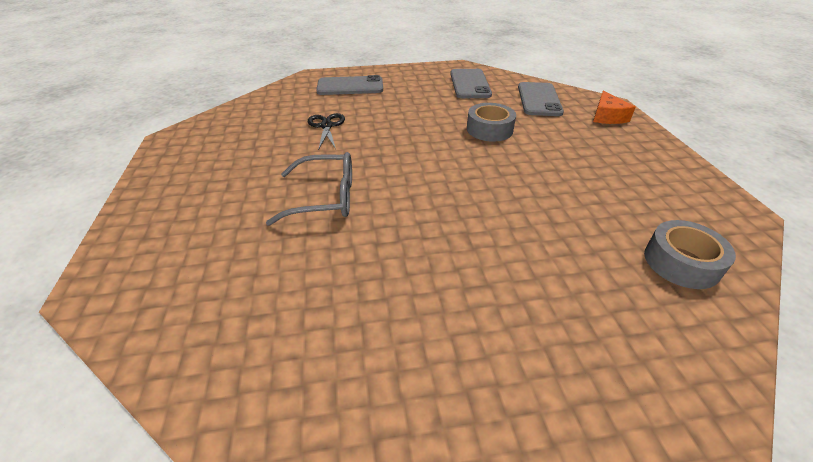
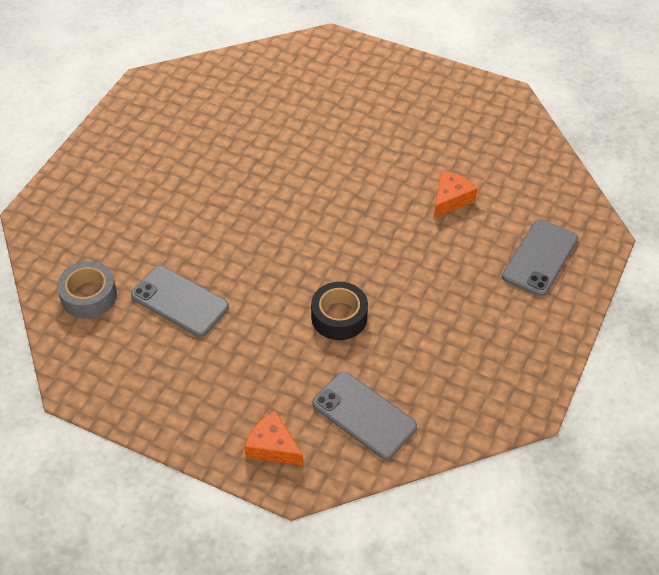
camera: 125 degrees right, 10 degrees up
(325, 198) = (330, 155): grey glasses -> none
(326, 126) = (450, 199): black scissors -> orange cheese
(470, 84) = (461, 377): grey phone -> grey phone (179, 301)
(489, 129) = (339, 317): grey tape -> black tape

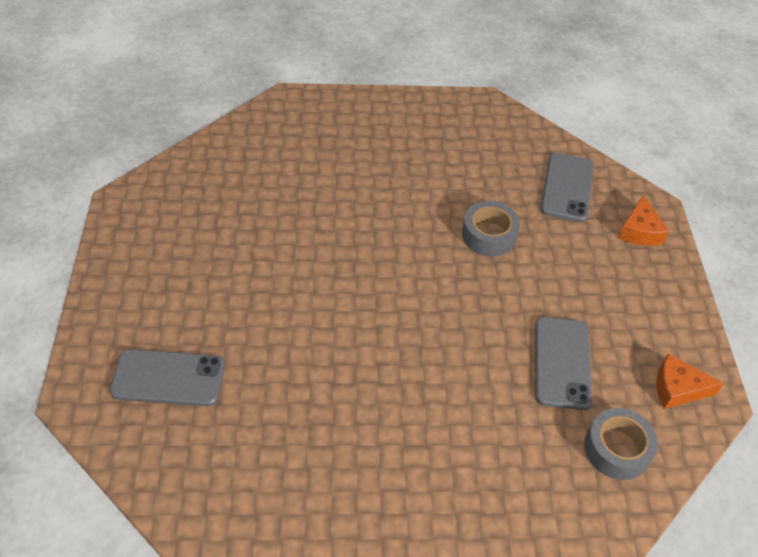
camera: 120 degrees left, 0 degrees up
(339, 317) = (488, 235): black tape -> grey tape
(450, 199) = (299, 203): orange cheese -> orange cheese (677, 388)
(540, 258) = (335, 129): grey phone -> grey phone (168, 378)

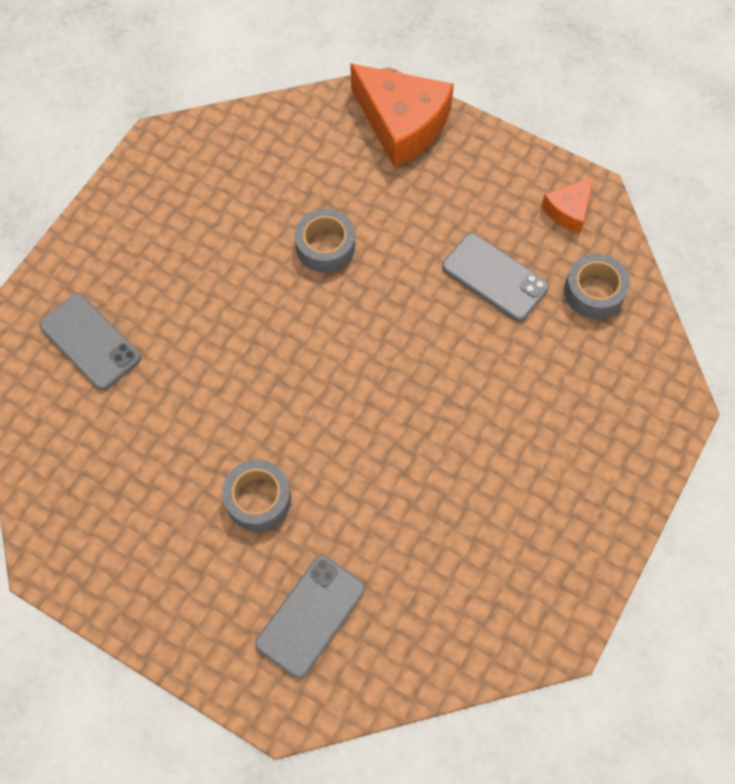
camera: 55 degrees left, 15 degrees up
(246, 296) = (258, 499): none -> grey tape
(567, 187) = (314, 145): grey phone -> grey phone (90, 342)
(639, 231) = (402, 123): orange cheese -> orange cheese, size x1.95

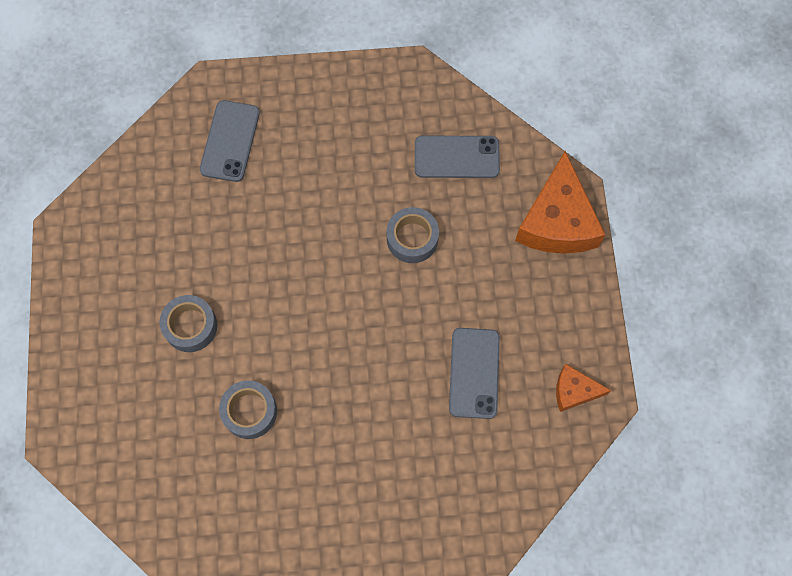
camera: 55 degrees right, 5 degrees up
(310, 616) = (131, 416): grey phone -> grey phone (456, 157)
(594, 291) = (516, 453): grey tape -> grey tape (249, 411)

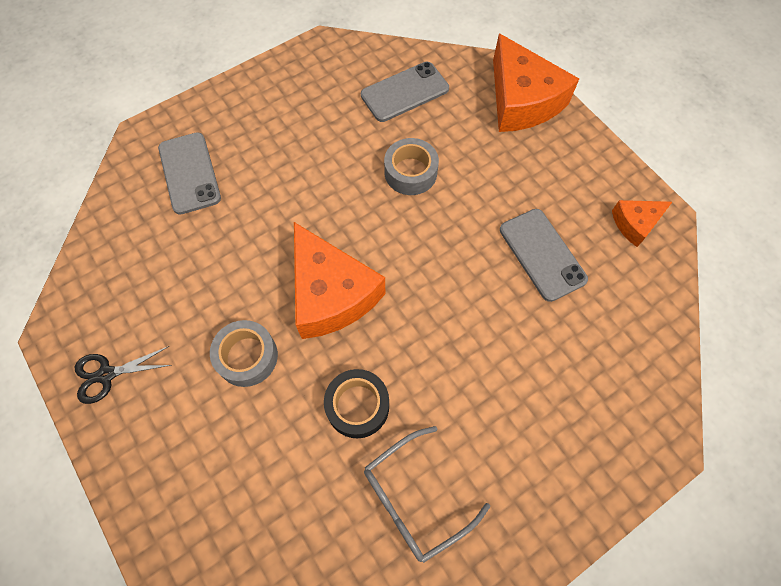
camera: 30 degrees left, 5 degrees down
(83, 282) = (106, 374): none -> black scissors
(249, 411) = (357, 406): grey tape -> black tape
(249, 502) = (414, 498): none -> grey glasses
(282, 310) = (331, 293): none -> orange cheese

